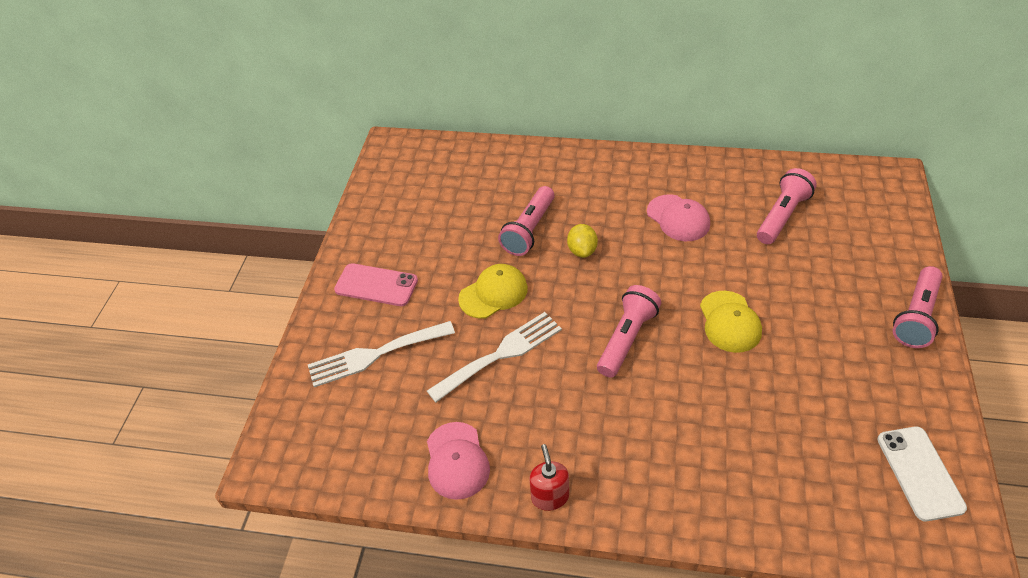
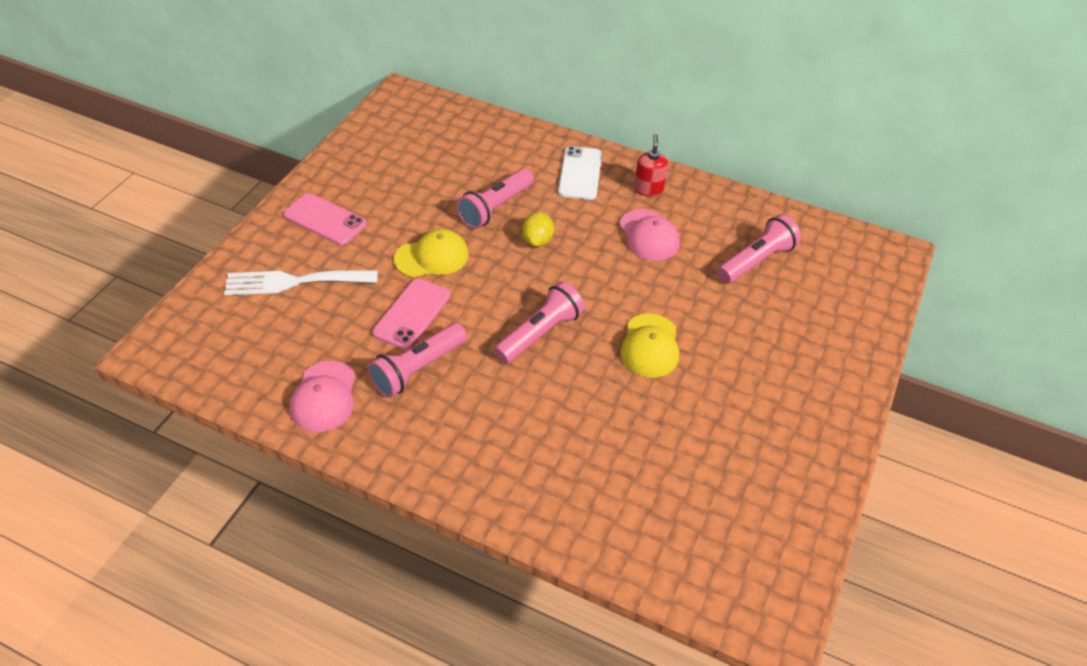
camera: 10 degrees right, 0 degrees up
(501, 354) = (412, 314): white fork -> pink phone
(550, 496) = (395, 453): red soap dispenser -> red soap dispenser (648, 189)
(916, 316) = (844, 393): pink flashlight -> pink flashlight (418, 369)
(920, 473) = (768, 538): white phone -> white phone (580, 173)

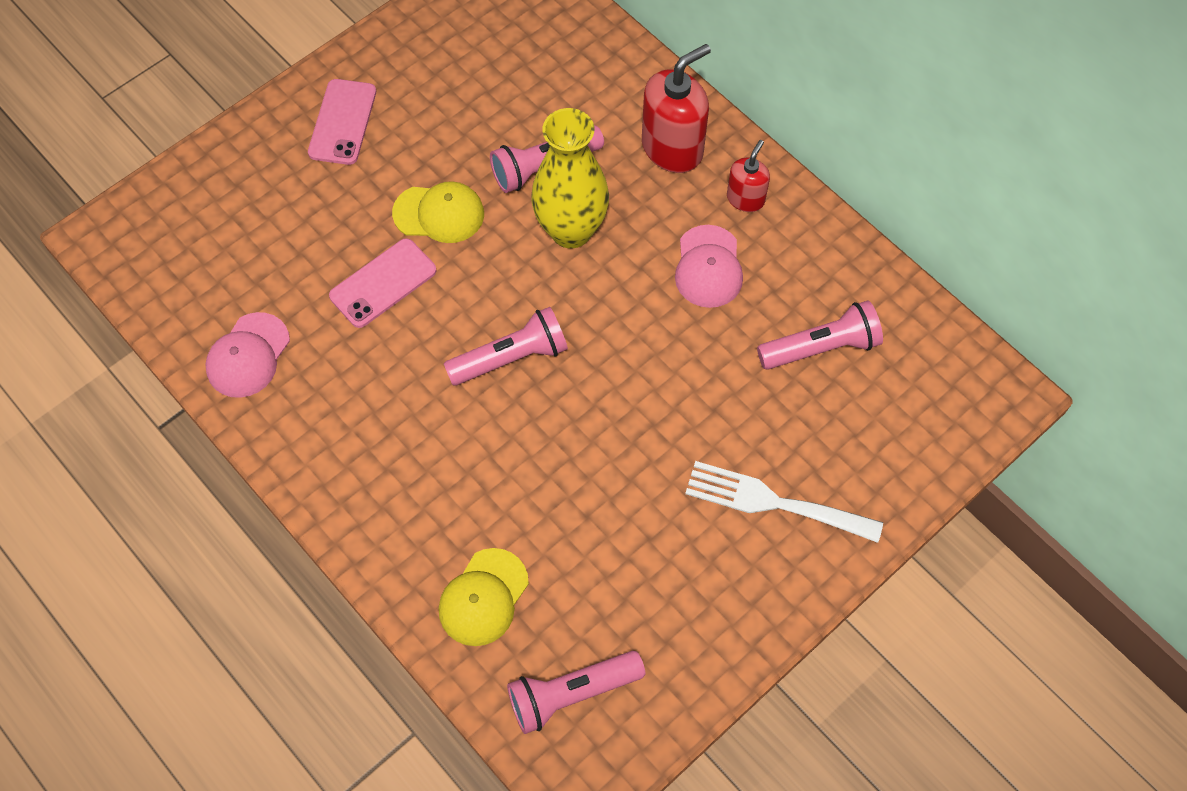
camera: 25 degrees right, 15 degrees up
(294, 282) = (275, 197): white fork -> white fork (773, 502)
(325, 220) = (342, 122): pink phone -> pink phone turned 45 degrees clockwise
(418, 369) = (358, 356): pink flashlight -> pink flashlight (572, 694)
(537, 240) = (571, 230): yellow lemon -> yellow vase
(580, 173) = (672, 148): white phone -> red soap dispenser
(650, 346) = (627, 418): yellow cap -> yellow cap (483, 597)

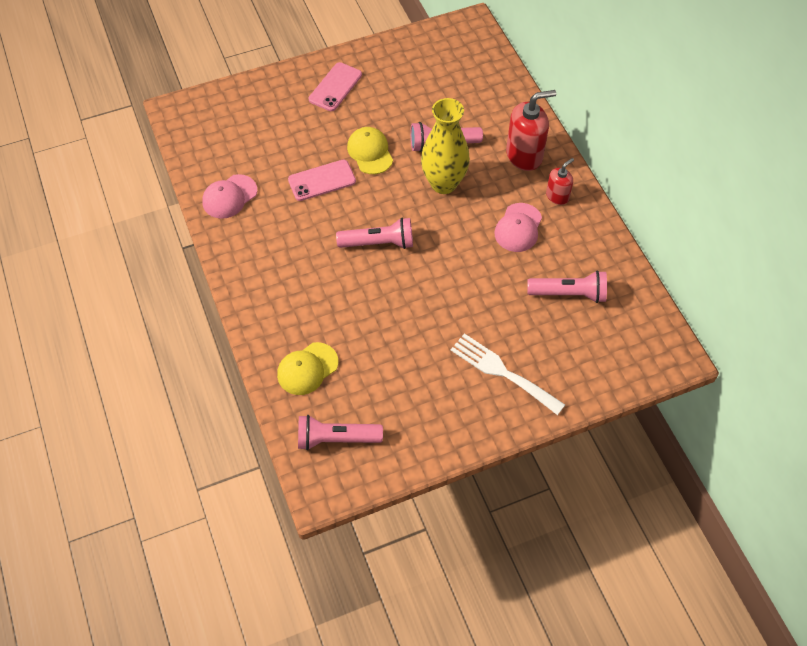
camera: 20 degrees right, 5 degrees down
(439, 213) = (370, 152): yellow cap -> yellow cap turned 135 degrees counterclockwise

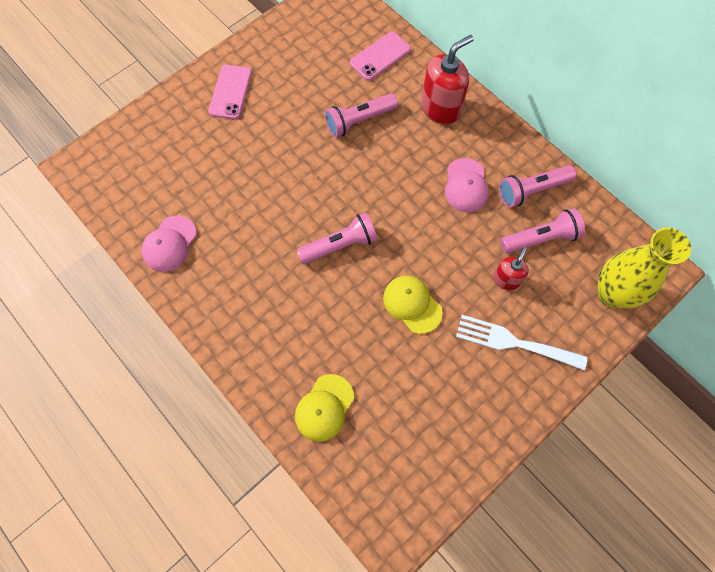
camera: 20 degrees left, 10 degrees up
(322, 180) = (257, 196): pink phone -> pink phone (380, 56)
(336, 438) = (384, 475): pink flashlight -> pink flashlight (532, 190)
(370, 152) = (292, 151): yellow cap -> yellow cap (412, 304)
(443, 183) = (377, 162): yellow vase -> yellow vase (611, 294)
(557, 196) = (488, 141): red soap dispenser -> red soap dispenser (506, 280)

